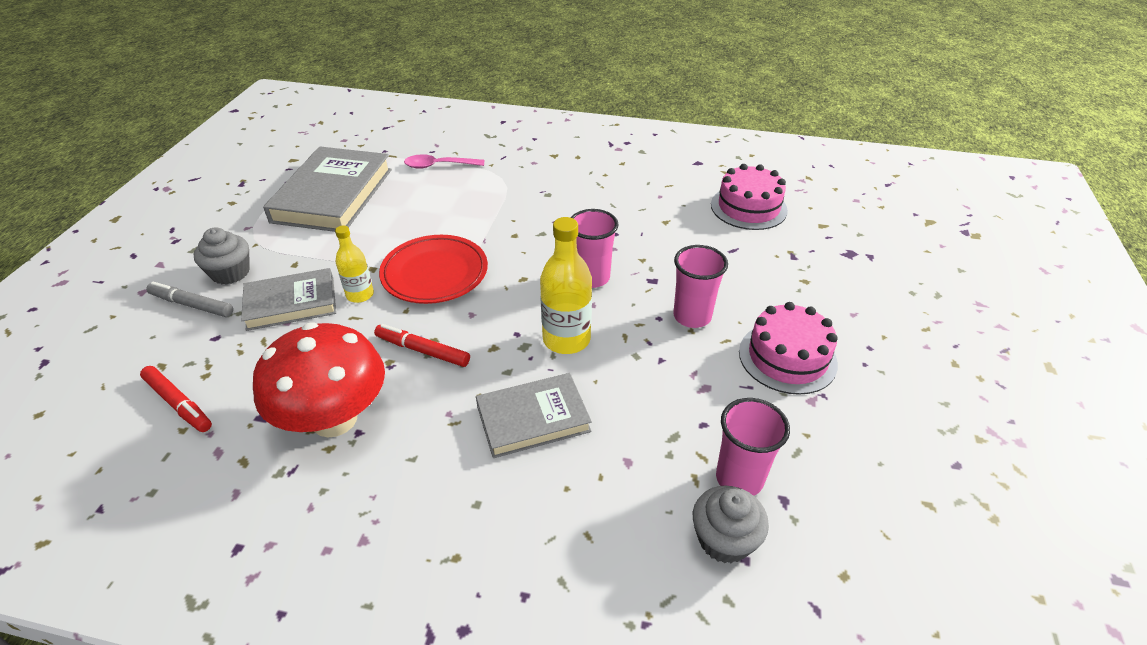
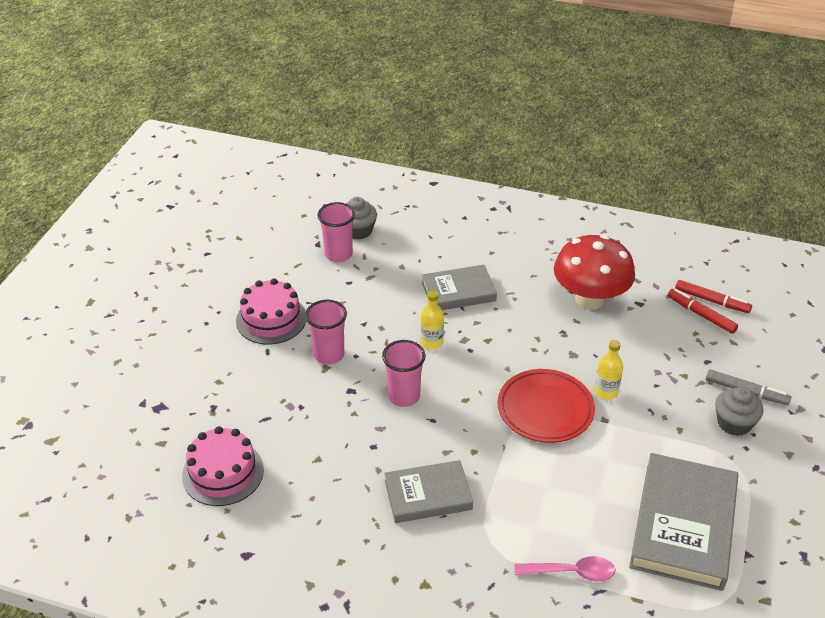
camera: 175 degrees left, 0 degrees up
(291, 303) = (662, 388): grey book -> grey book (428, 495)
(422, 350) = (541, 341): red marker -> red marker (711, 301)
(566, 339) = (431, 342): yellow bottle -> yellow bottle, size x0.61

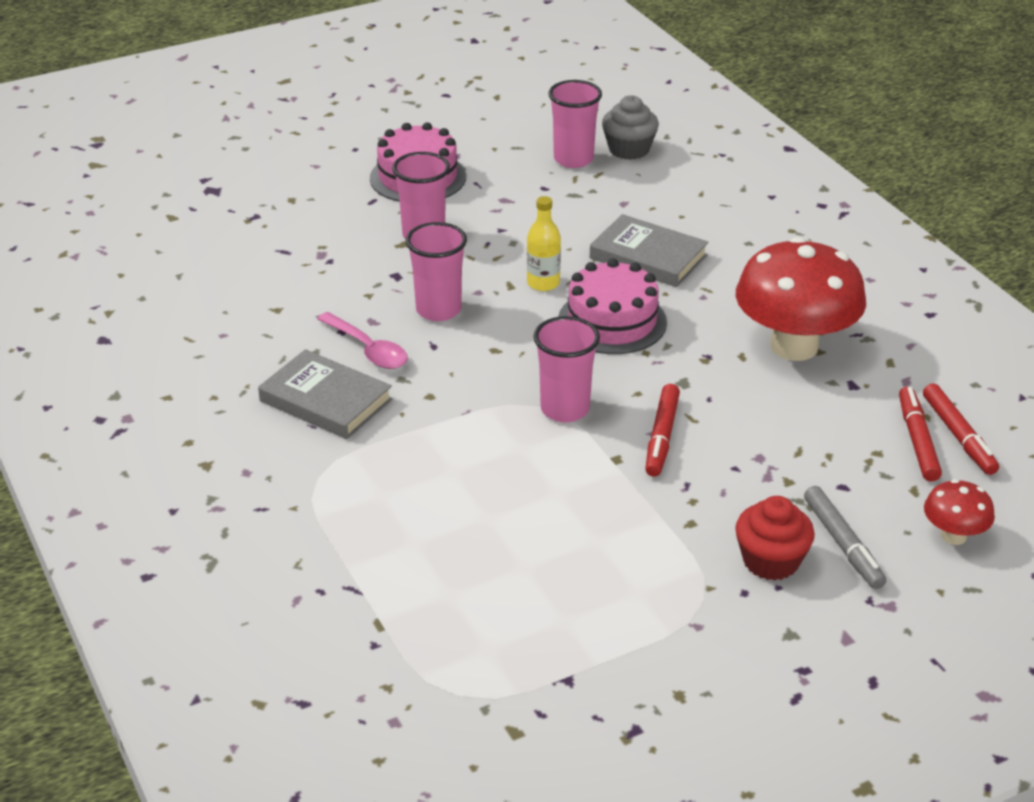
camera: 45 degrees right, 5 degrees down
(223, 473) = (183, 269): pink cake -> pink cake (612, 321)
(545, 409) = (565, 409): red plate -> pink cup
(571, 572) = (353, 554): pink spoon -> pink spoon (368, 349)
(606, 392) = (661, 437): yellow bottle -> red marker
(683, 525) = (540, 603): grey book -> none
(734, 423) = (770, 561): grey cupcake -> red cupcake
(775, 354) = (953, 536): none -> red mushroom

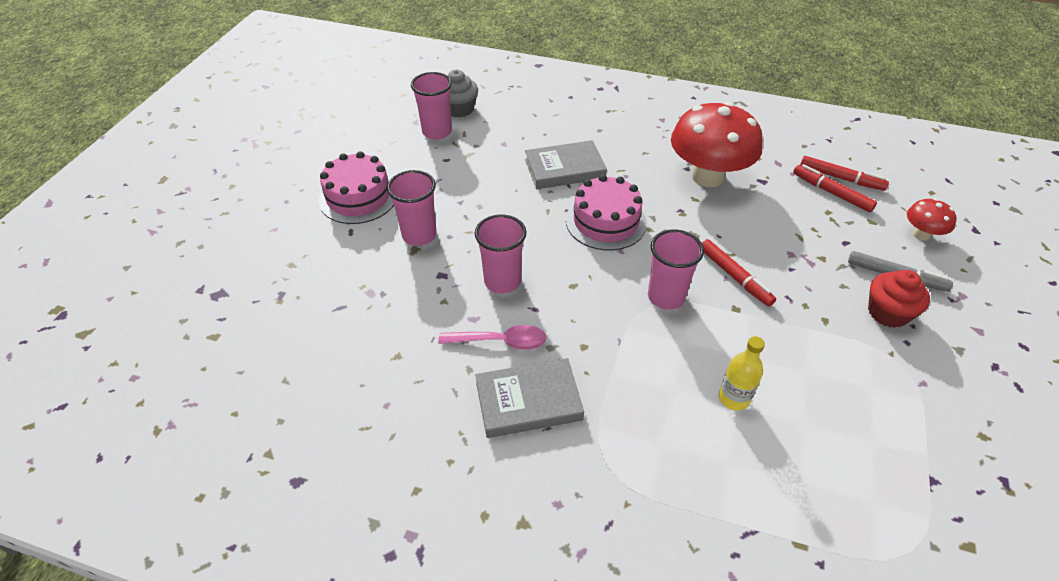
camera: 45 degrees left, 10 degrees up
(543, 283) = (535, 222): yellow bottle -> yellow bottle (734, 398)

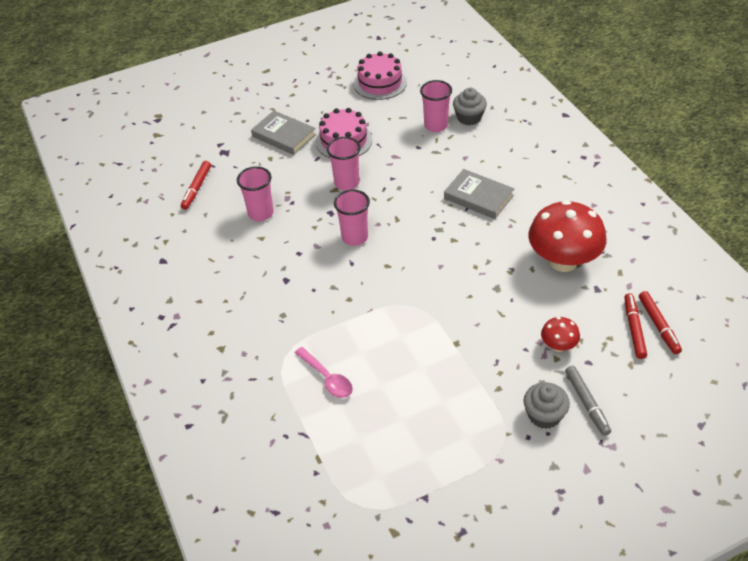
camera: 50 degrees right, 0 degrees up
(500, 341) = (313, 266): pink spoon -> pink spoon (327, 378)
(528, 401) = (289, 303): grey book -> grey book (284, 135)
(606, 222) = (456, 244): pink cake -> pink cake (380, 83)
(666, 297) = (427, 308): pink cup -> pink cup (261, 213)
(734, 277) = (483, 327): red marker -> red marker (196, 188)
(734, 398) = (385, 380): yellow bottle -> none
(888, 312) = (544, 415): red cupcake -> grey cupcake
(921, 234) = (652, 397): red mushroom -> red mushroom (558, 346)

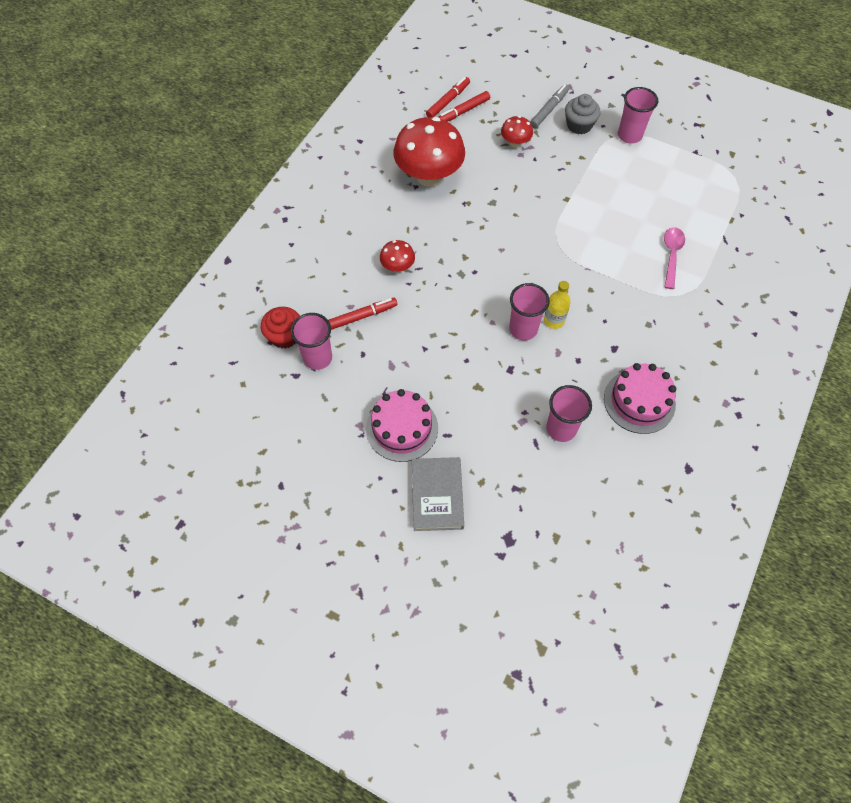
camera: 130 degrees left, 15 degrees up
(196, 188) = (581, 520): red marker -> red marker (362, 316)
(344, 259) = (554, 321): none -> yellow bottle
(347, 183) = (461, 382): pink cup -> pink cup (629, 135)
(380, 83) = (276, 459): pink cake -> pink cake (639, 401)
(469, 117) = (285, 336): grey cupcake -> red cupcake
(478, 197) = (397, 267): grey book -> red mushroom

